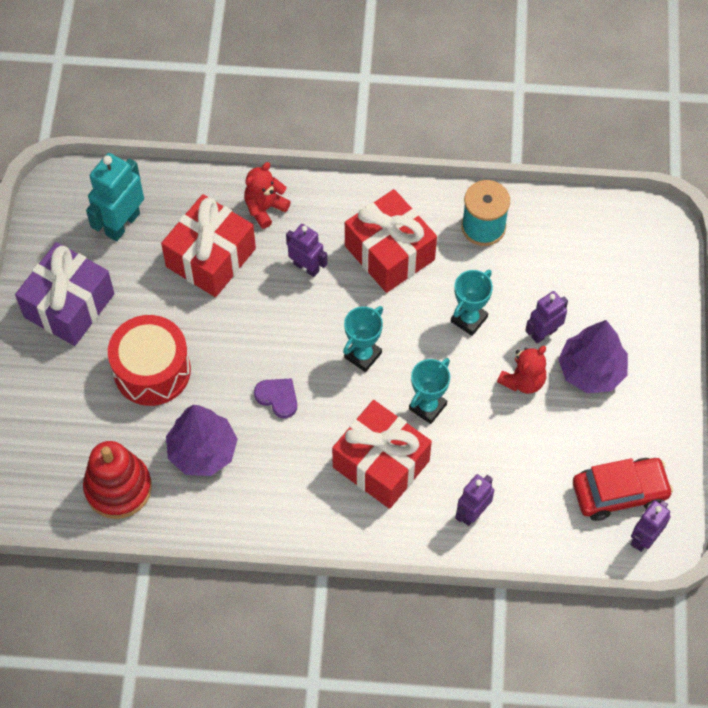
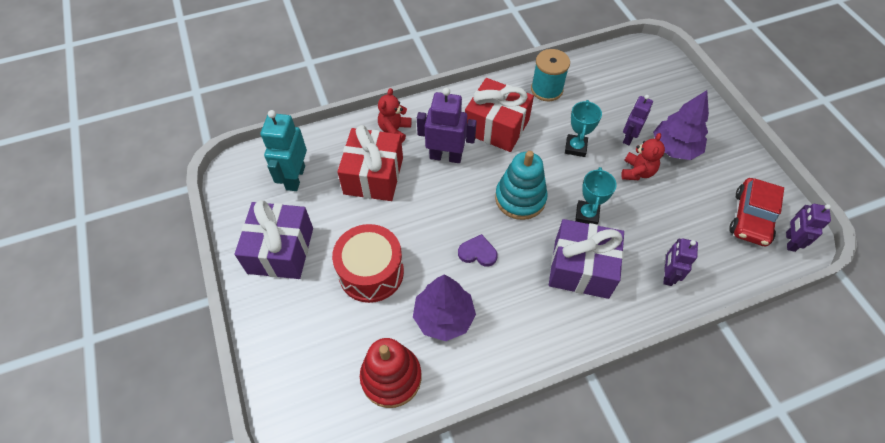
camera: 25 degrees left, 5 degrees down
(306, 267) = (445, 156): purple robot -> purple robot, size x1.56
(363, 355) = (520, 198): turquoise trophy -> turquoise stacking toy
(381, 464) = (581, 268): red gift -> purple gift
(619, 492) = (751, 218): red car -> red car turned 150 degrees clockwise

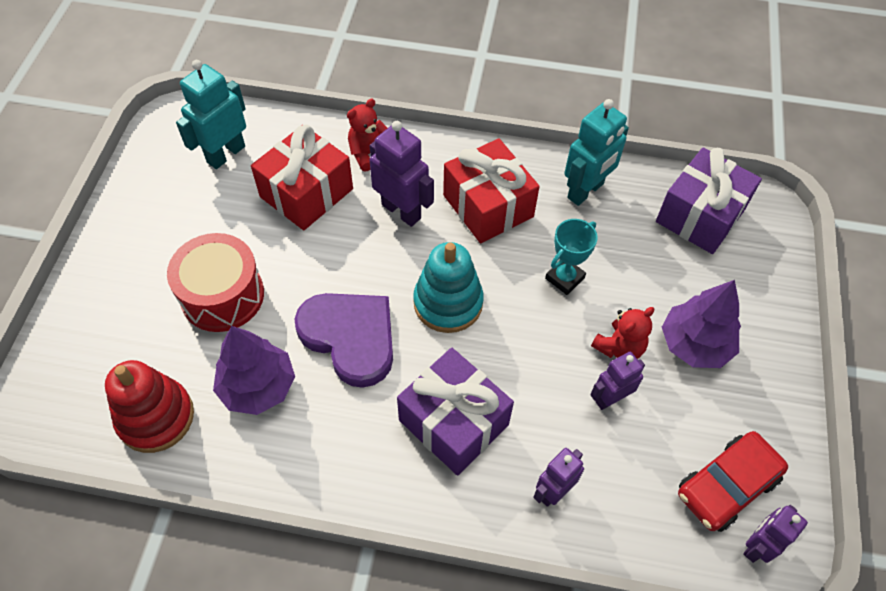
camera: 30 degrees right, 0 degrees up
(281, 250) = (153, 223): purple gift -> purple gift (700, 215)
(478, 252) = (350, 337): purple heart -> purple heart, size x2.15
(546, 89) = (586, 191): turquoise spool -> turquoise robot
(587, 214) = (512, 364): turquoise trophy -> none
(628, 137) = (644, 300): purple robot -> purple robot (610, 398)

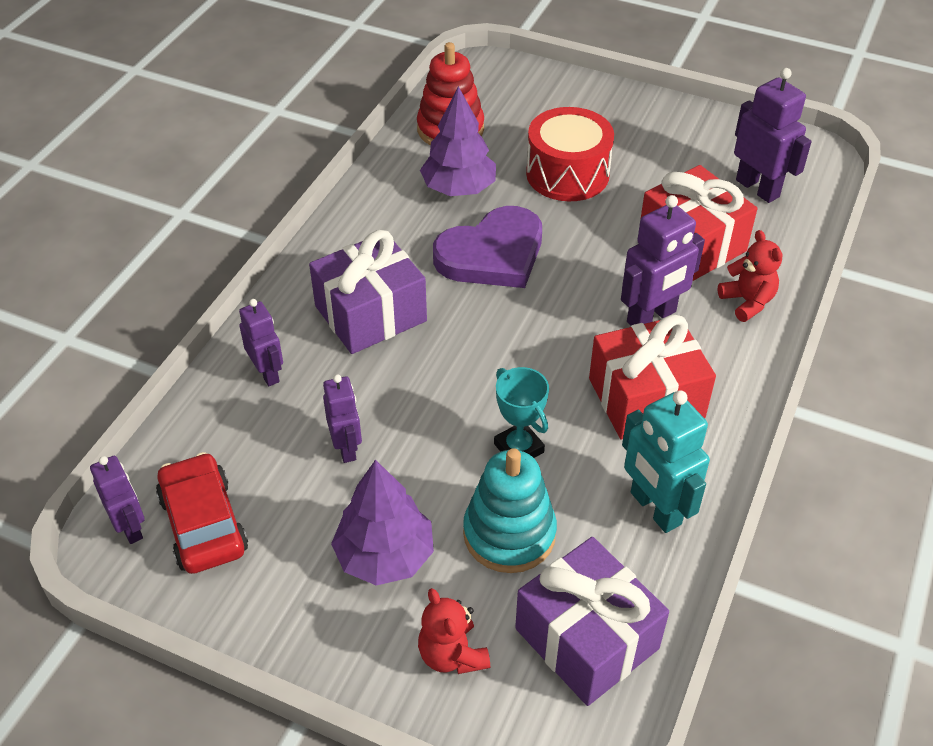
camera: 105 degrees right, 10 degrees down
(226, 154) = (758, 188): turquoise robot -> purple robot
(448, 303) = (513, 335): turquoise stacking toy -> turquoise stacking toy (509, 534)
(619, 347) = (407, 475): red teddy bear -> red teddy bear (452, 655)

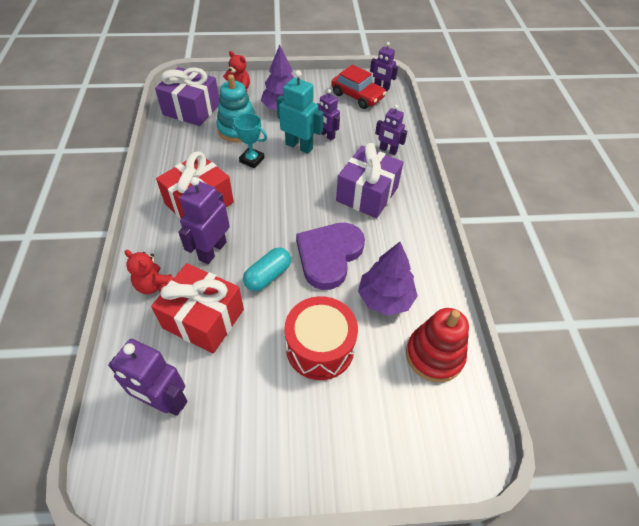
camera: 150 degrees right, 5 degrees up
(588, 260) = (268, 276): none -> turquoise capsule
(655, 509) = (178, 157): turquoise robot -> turquoise robot (299, 146)

